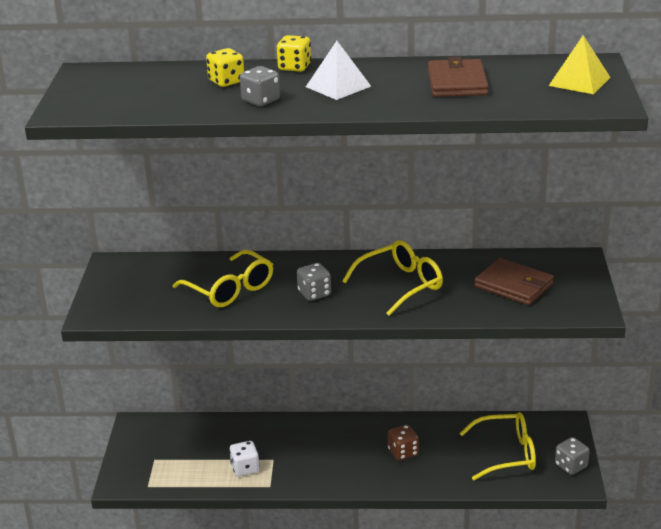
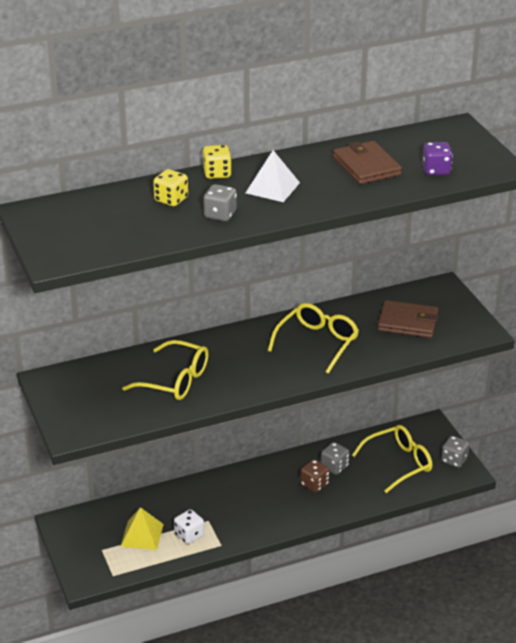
camera: 25 degrees left, 5 degrees up
(314, 293) = (251, 367): grey dice -> grey dice (334, 467)
(531, 96) = (436, 170): none -> purple dice
(579, 81) = (460, 148): yellow pyramid -> yellow pyramid (142, 535)

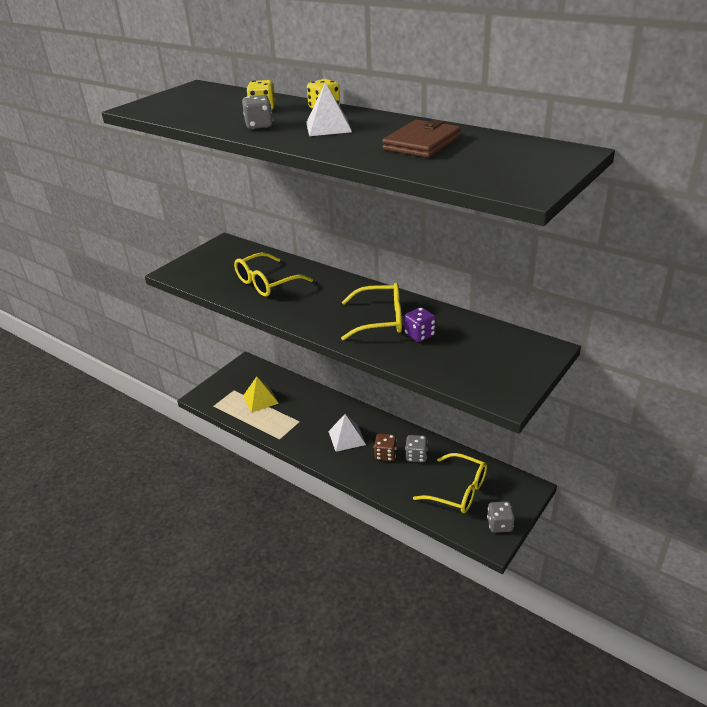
camera: 60 degrees right, 0 degrees up
(175, 380) = (267, 283): yellow glasses -> yellow glasses turned 60 degrees clockwise
(189, 535) = (277, 420): white dice -> none
(266, 498) = (347, 438): none -> white pyramid
(408, 322) = (465, 351): brown wallet -> none
(436, 170) = (464, 167): purple dice -> purple dice (419, 335)

